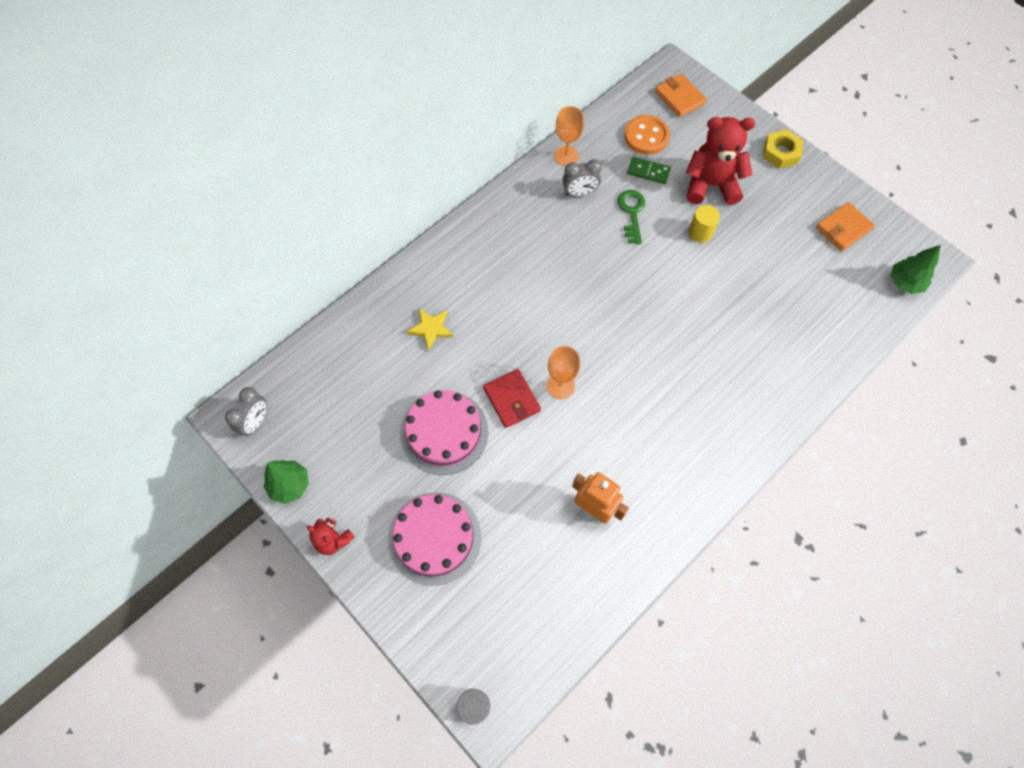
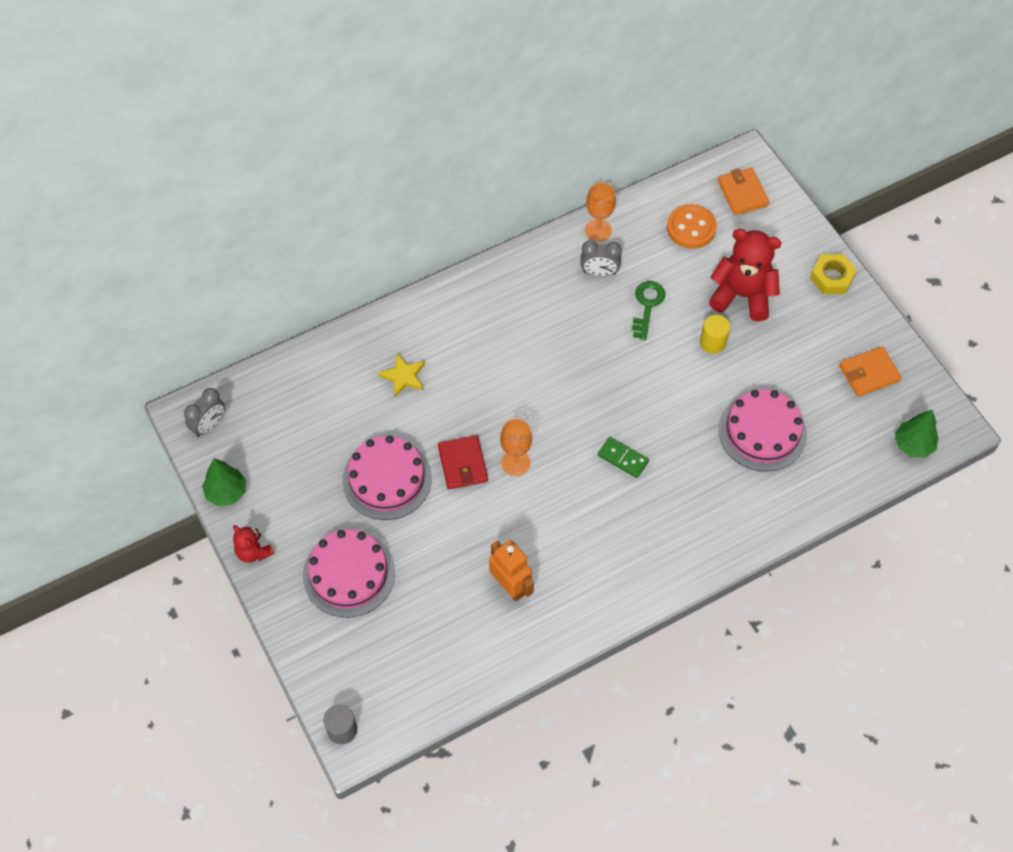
camera: 15 degrees right, 5 degrees down
(648, 172) = (680, 266): green domino -> green domino (623, 458)
(772, 302) = (762, 432): none -> pink cake

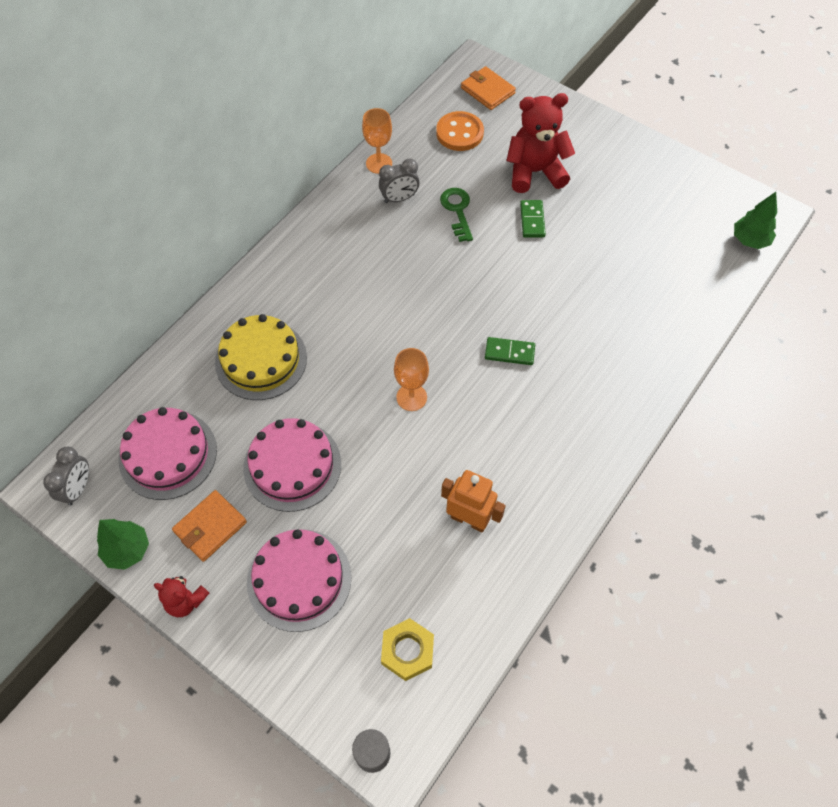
camera: 25 degrees left, 0 degrees up
(403, 376) = (261, 360): yellow star -> yellow cake
(463, 464) = (361, 419): red wallet -> none
(713, 342) = (532, 220): yellow cylinder -> green domino
(762, 432) = (619, 279): pink cake -> pink cake (168, 454)
(832, 277) = (601, 131): yellow nut -> yellow nut (407, 651)
(869, 373) = (678, 196): orange wallet -> orange wallet (210, 527)

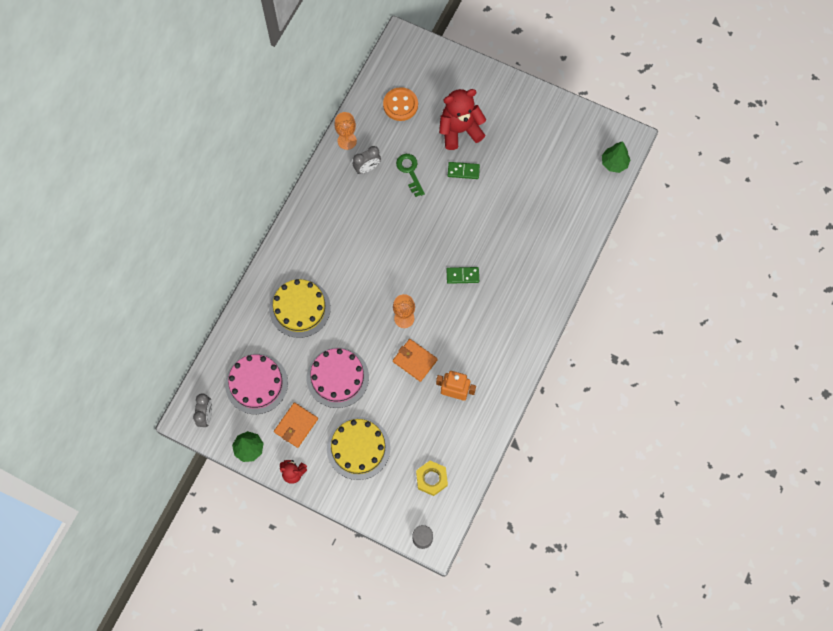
camera: 10 degrees left, 10 degrees up
(299, 579) = (358, 448): pink cake -> yellow cake
(487, 91) = (415, 63): orange wallet -> orange wallet (415, 361)
(532, 220) = (463, 171): green domino -> green domino turned 75 degrees counterclockwise

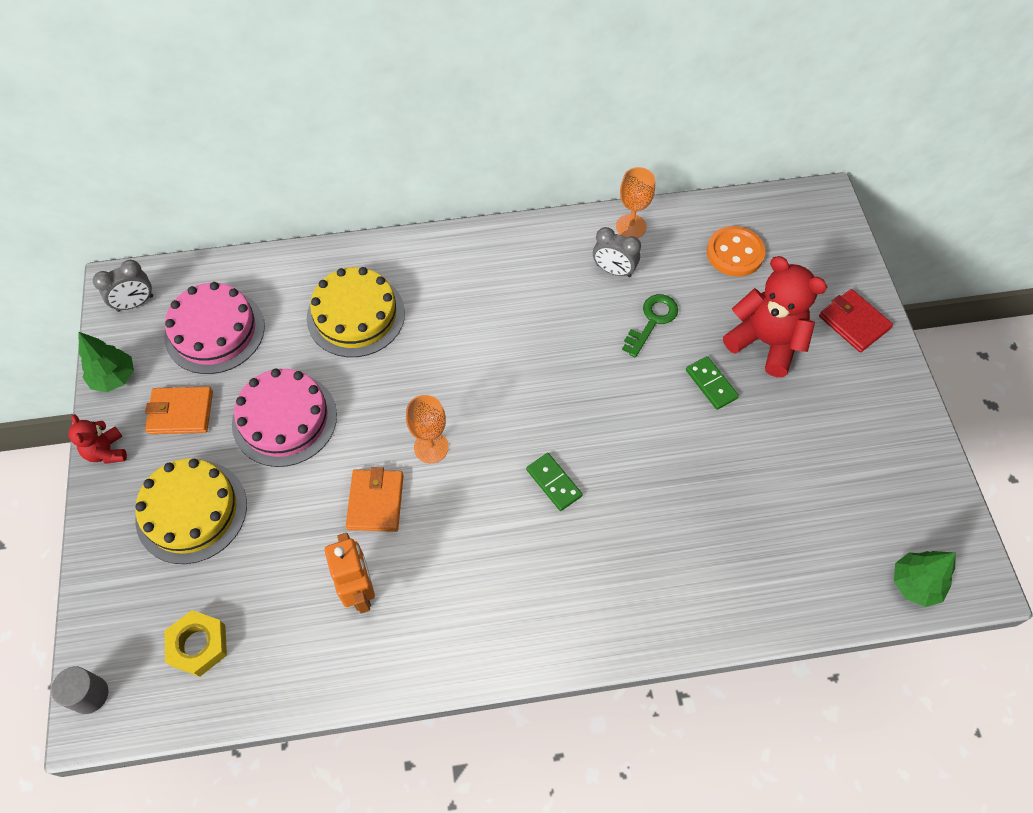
camera: 55 degrees right, 10 degrees down
(478, 84) = (853, 322): none -> red wallet

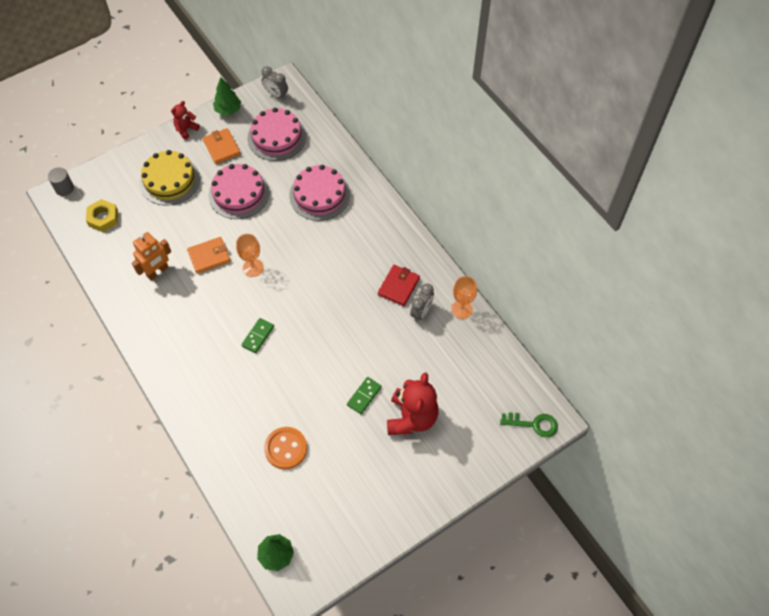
camera: 65 degrees right, 0 degrees up
(356, 315) = (319, 195): yellow cake -> pink cake
(613, 270) = (421, 312): grey clock -> grey clock turned 150 degrees counterclockwise
(652, 321) = (394, 347): green key -> green key (533, 424)
(735, 253) = (474, 377): orange button -> orange button (286, 448)
(853, 322) = (455, 467): red wallet -> red wallet (398, 286)

